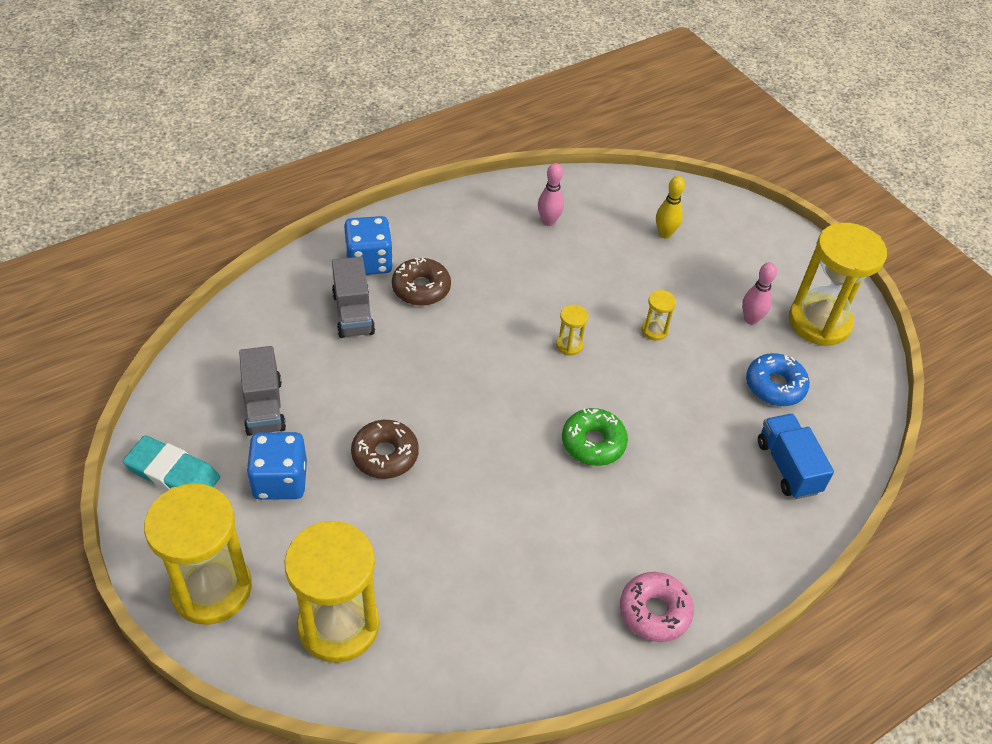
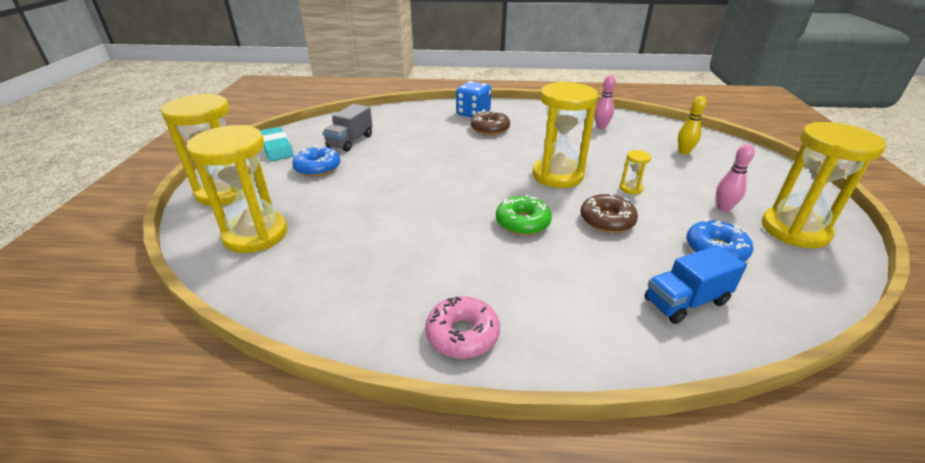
camera: 40 degrees right, 15 degrees down
(280, 480) = (318, 168): blue dice -> blue donut
(353, 313) = (440, 126): grey truck -> none
(385, 455) = (384, 179): brown donut -> brown donut (607, 220)
(569, 345) = (557, 175): yellow hourglass -> yellow hourglass, size x2.41
(788, 467) = (686, 301): blue truck -> blue truck turned 135 degrees counterclockwise

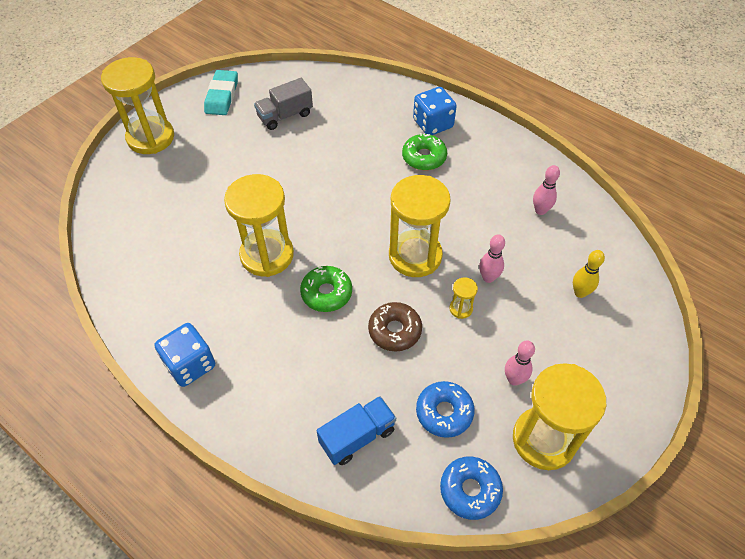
camera: 35 degrees right, 20 degrees up
(255, 234) = (140, 198): yellow hourglass -> yellow hourglass (267, 255)
(318, 168) = (233, 141): blue donut -> blue donut (470, 490)
(462, 334) = (190, 364): pink donut -> blue dice
(490, 129) = (424, 157): brown donut -> green donut
(622, 167) = (488, 278): none -> pink bowling pin
(686, 301) = (357, 437): blue truck -> blue truck turned 135 degrees clockwise

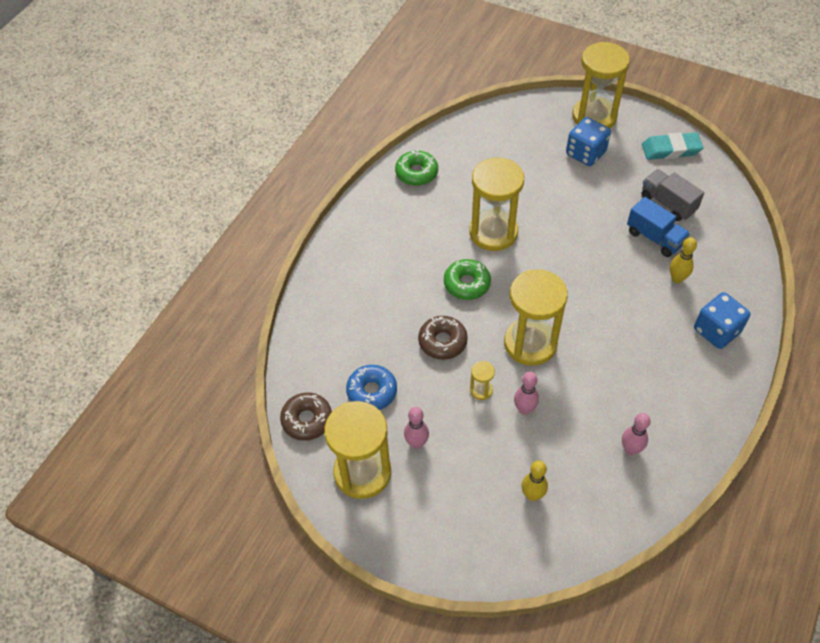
camera: 80 degrees right, 0 degrees up
(190, 364) = (374, 212): blue dice -> blue dice (585, 153)
(357, 437) = (337, 333): blue truck -> blue truck (655, 238)
(371, 133) = (677, 279): none -> yellow bowling pin
(424, 157) = (662, 330): green donut -> green donut (416, 173)
(470, 490) = (307, 420): blue donut -> brown donut

